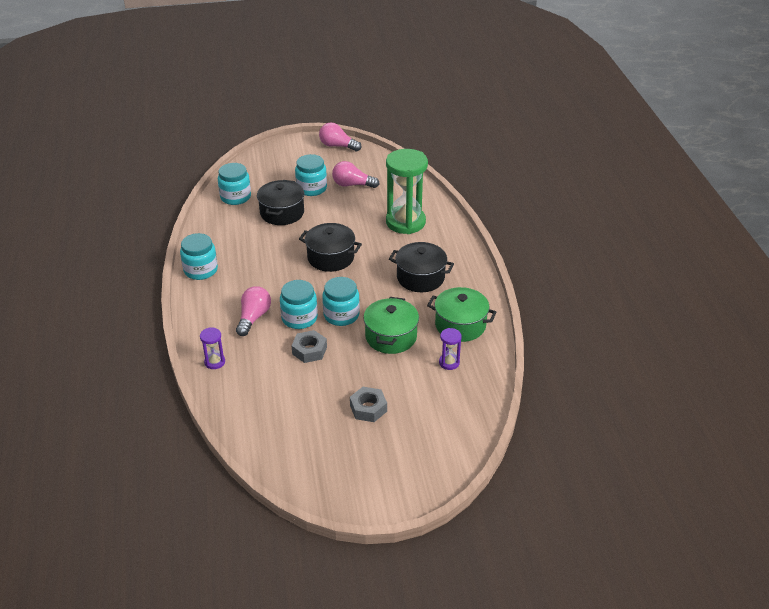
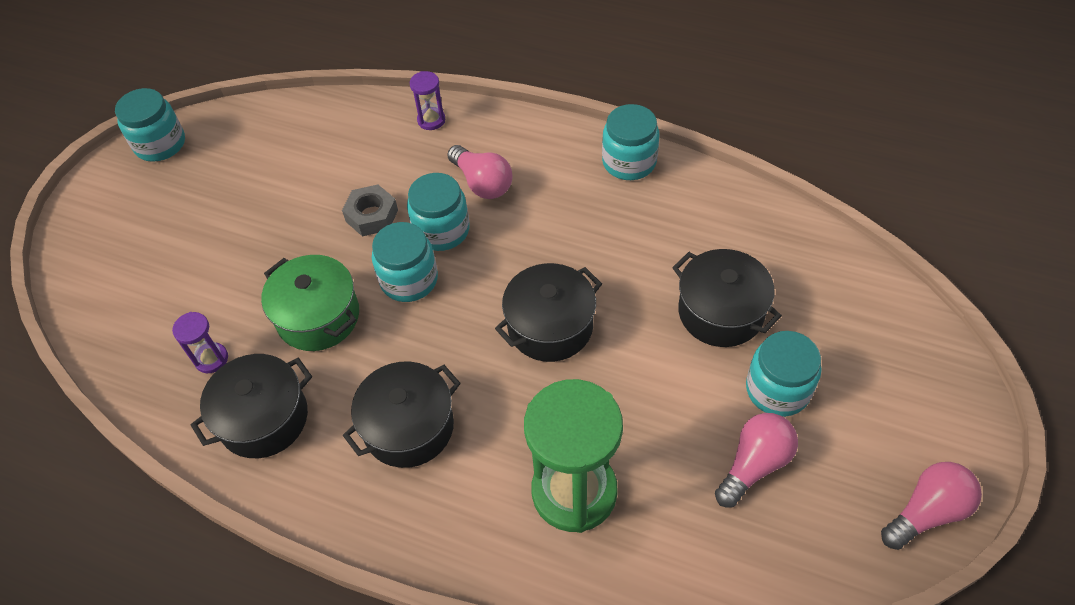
camera: 125 degrees right, 15 degrees up
(235, 197) = (808, 266): turquoise jar -> turquoise jar (160, 144)
(368, 408) = (225, 231): grey nut -> none
(460, 325) = (264, 418): green pot -> black pot

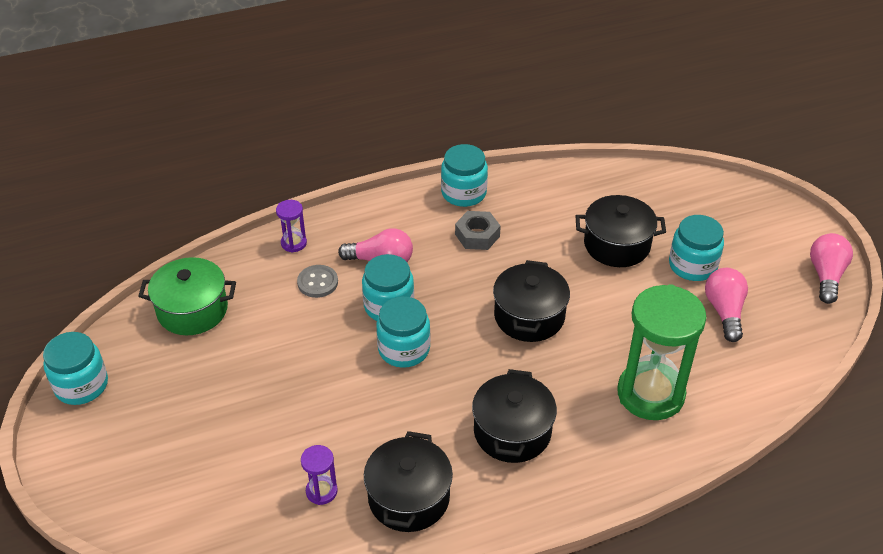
camera: 45 degrees left, 10 degrees down
(318, 316) = (367, 412): green pot -> green pot (192, 310)
(372, 215) = (326, 328): grey nut -> grey nut (477, 235)
(410, 169) = (317, 282): none -> grey button

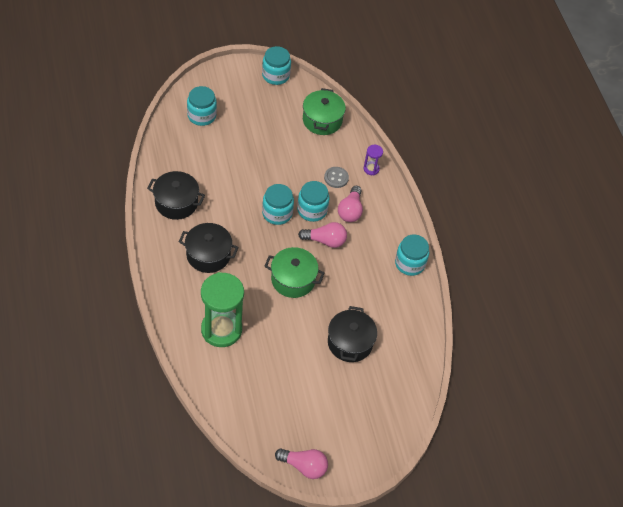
camera: 90 degrees right, 10 degrees up
(321, 491) = (188, 167): purple hourglass -> none
(477, 235) = (368, 264): grey nut -> none
(529, 316) = (293, 279): black pot -> green pot
(692, 265) = (325, 383): turquoise jar -> turquoise jar (201, 115)
(724, 311) = (280, 390): pink light bulb -> pink light bulb (325, 241)

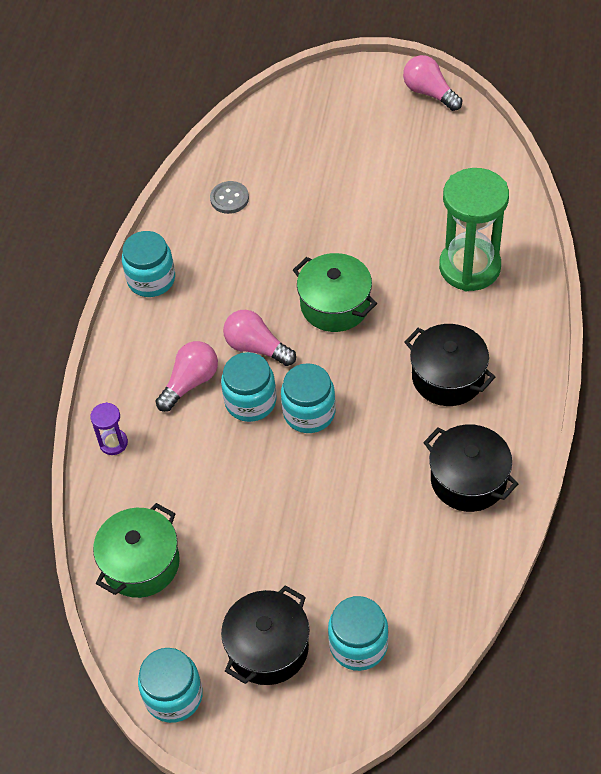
camera: 145 degrees left, 0 degrees up
(336, 178) = (180, 444): grey button -> grey button (229, 198)
(350, 342) = (299, 204): black pot -> black pot (268, 648)

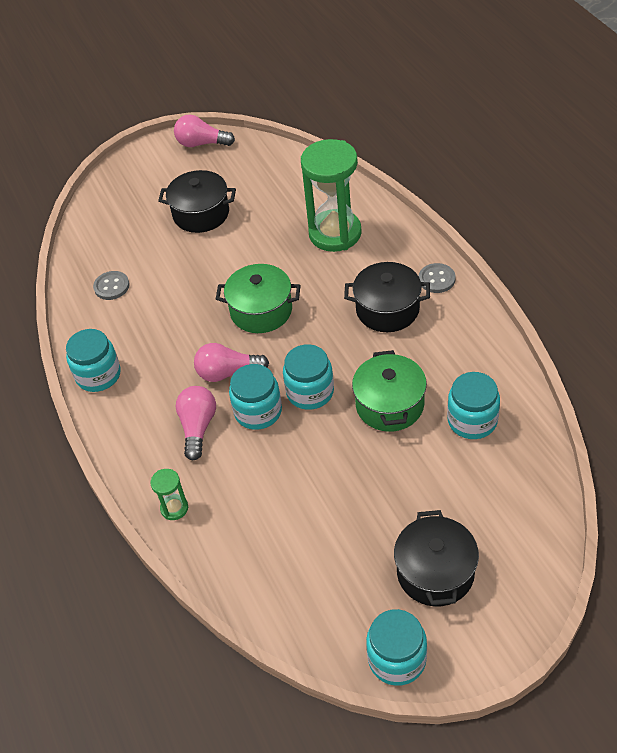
camera: 35 degrees left, 5 degrees down
(113, 443) = (174, 508): purple hourglass -> green hourglass
(141, 563) = (279, 580): green pot -> green pot (389, 405)
(358, 645) = (498, 524): turquoise jar -> turquoise jar (472, 420)
(468, 479) = (466, 365): black pot -> black pot (201, 214)
(521, 376) = (436, 279): none -> grey button

